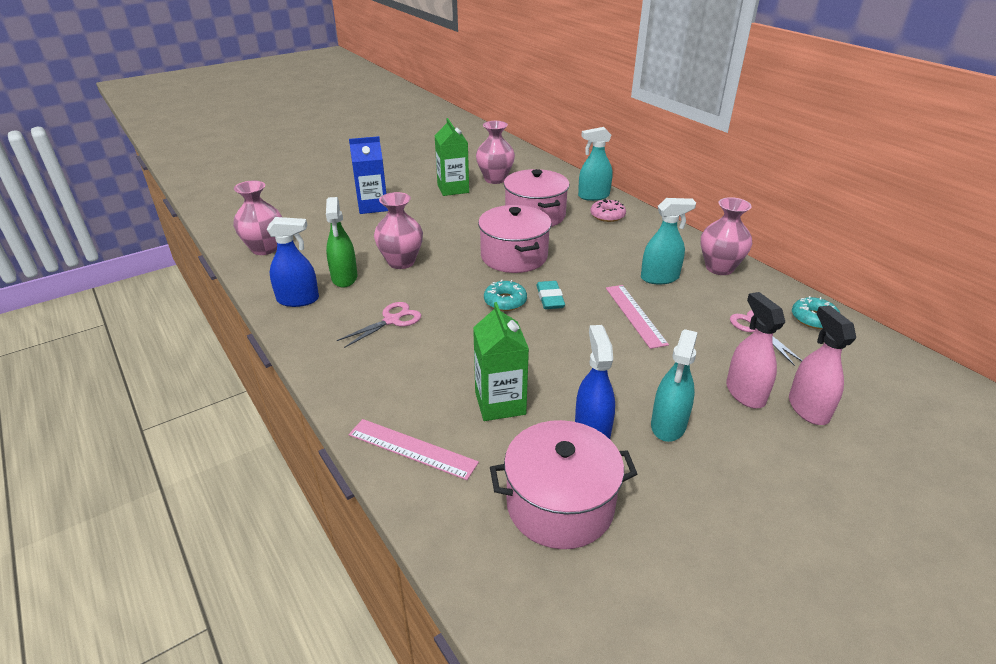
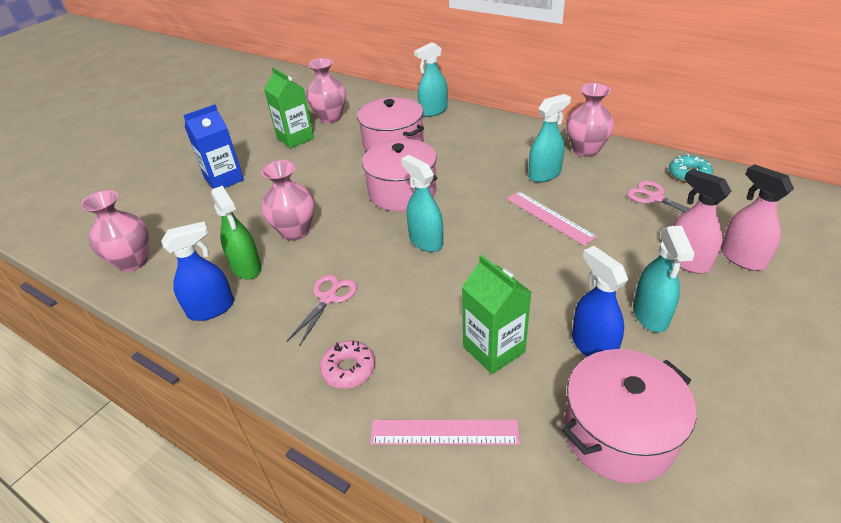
camera: 20 degrees left, 5 degrees up
(505, 301) = (425, 241): turquoise donut -> turquoise spray bottle
(550, 298) = (464, 225): turquoise eraser -> none
(607, 215) = (458, 127): pink donut -> pink donut (348, 369)

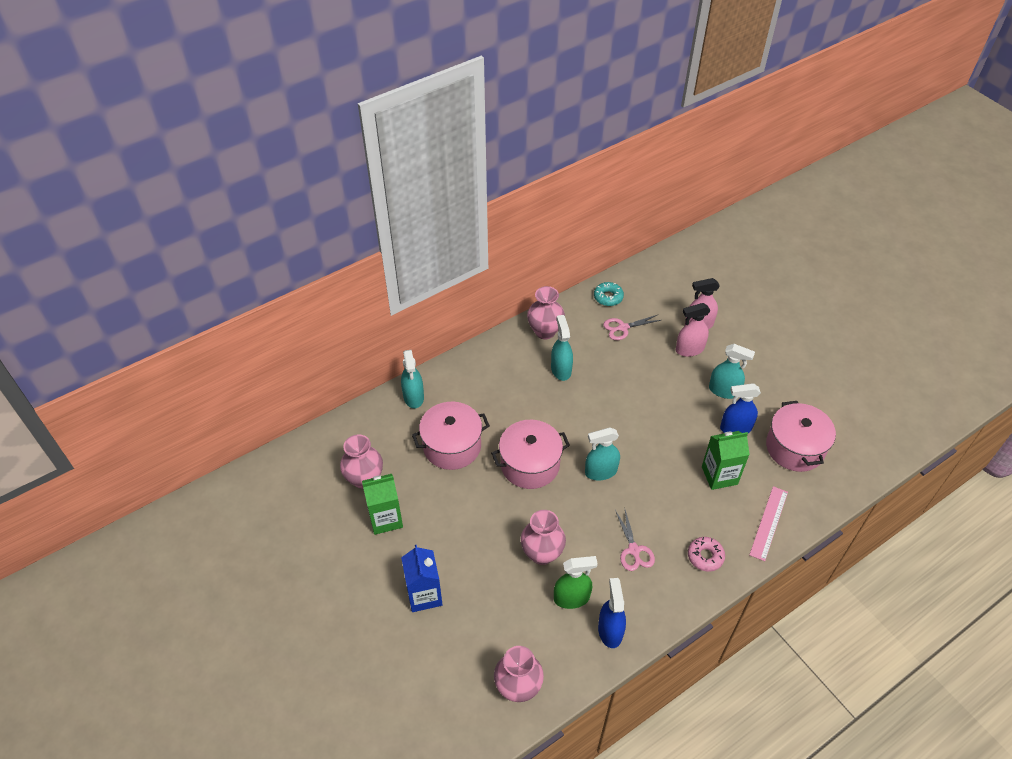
camera: 70 degrees left, 10 degrees up
(328, 298) = (634, 550): pink scissors -> pink scissors turned 150 degrees counterclockwise
(549, 217) = (612, 391): pink ruler -> none

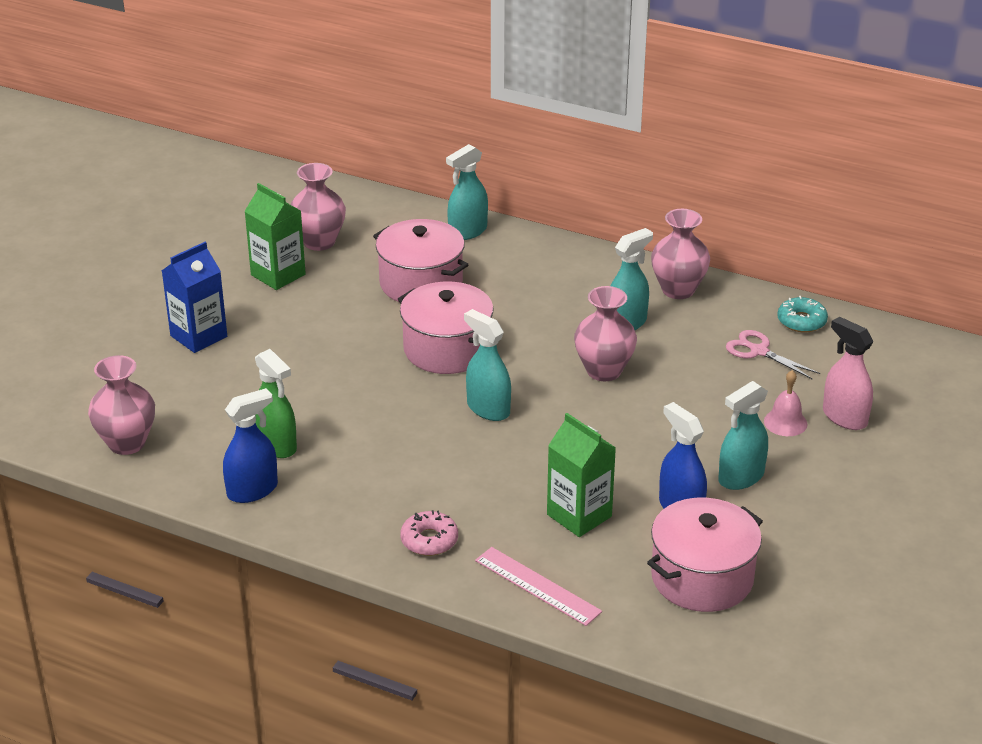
camera: 60 degrees right, 15 degrees down
(542, 553) = (322, 401): pink vase -> pink vase (604, 371)
(634, 550) = (387, 474): pink scissors -> none
(689, 349) = (785, 422): pink spray bottle -> pink bell
(724, 391) = (740, 477): turquoise spray bottle -> turquoise spray bottle turned 60 degrees clockwise
(768, 523) = (537, 586): pink ruler -> pink ruler turned 45 degrees clockwise

